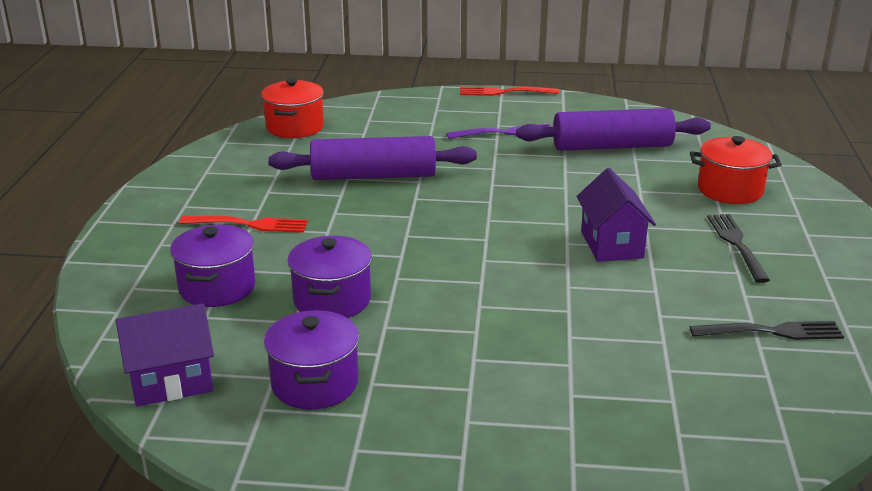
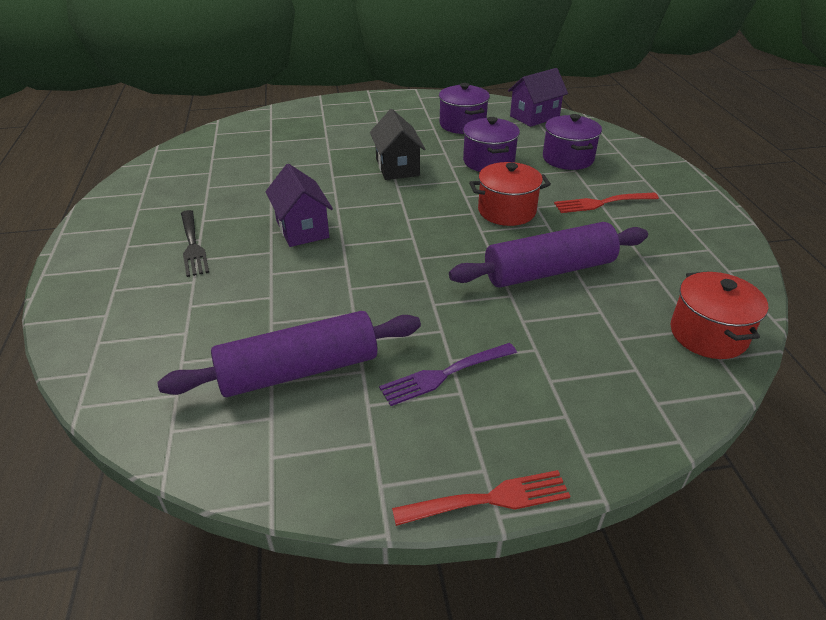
camera: 165 degrees right, 10 degrees up
(469, 311) = (397, 167): none -> black house
(730, 190) = (171, 313): red pot -> red pot (506, 211)
(771, 332) = (198, 181): black fork -> none

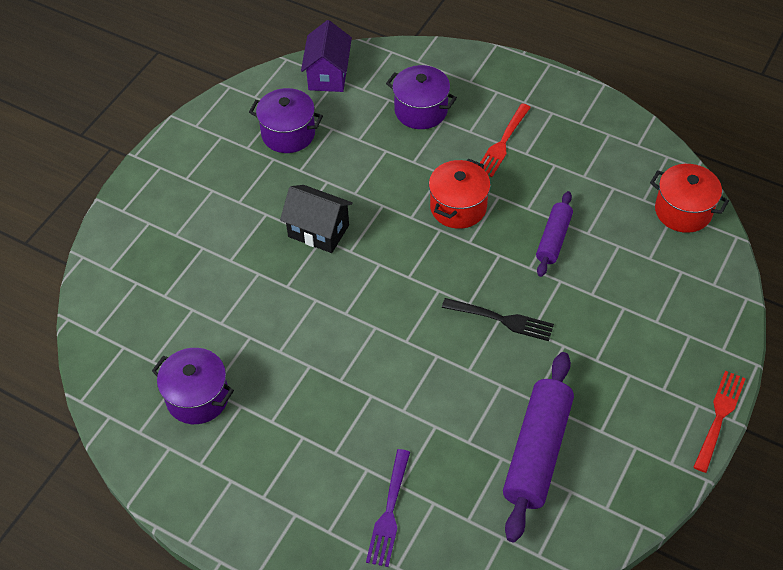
camera: 50 degrees left, 15 degrees up
(192, 245) = (308, 446): black fork -> black fork (501, 319)
(302, 229) = (356, 356): purple house -> none
(445, 374) = (607, 371): purple fork -> purple fork (389, 511)
(488, 161) = (373, 163): purple pot -> purple pot (197, 397)
(549, 270) = (553, 239): purple rolling pin -> purple rolling pin, size x0.58

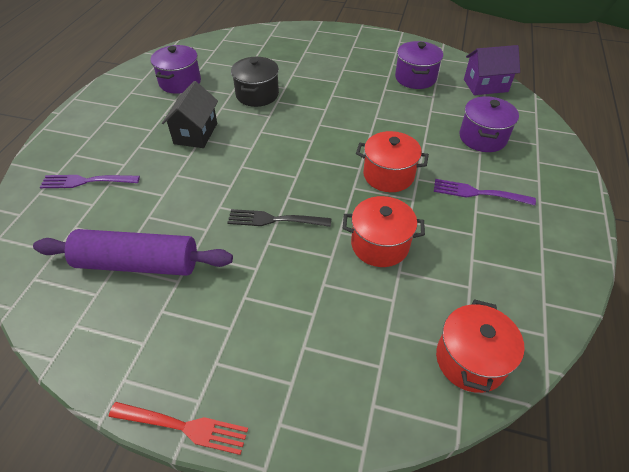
camera: 75 degrees right, 5 degrees down
(264, 306) = (257, 95): none -> black pot
(318, 231) = (332, 106): black house -> black house (196, 133)
(501, 319) = (275, 220): black fork -> black fork turned 90 degrees clockwise
(503, 142) = (479, 193): red fork -> purple fork
(553, 239) = (380, 245): purple rolling pin -> red pot

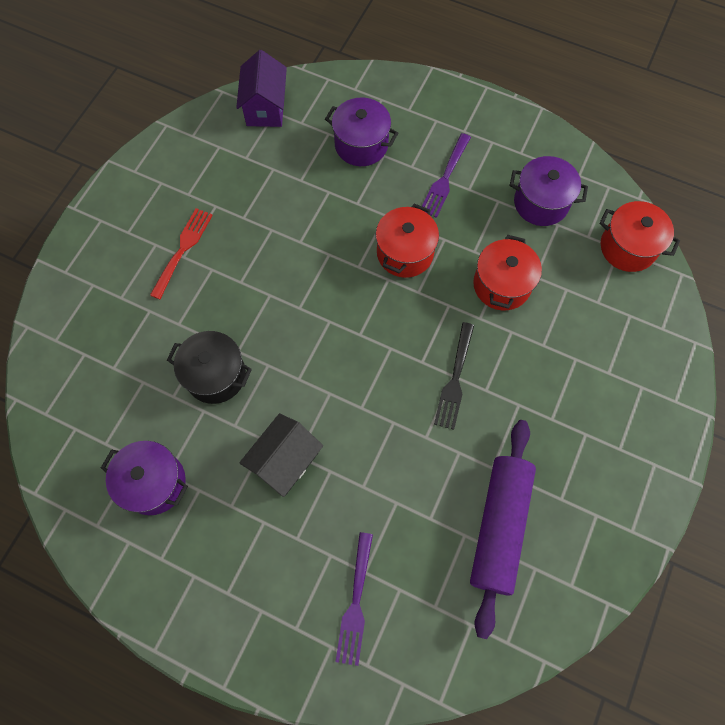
camera: 80 degrees left, 20 degrees up
(182, 427) = (676, 478): red fork -> red fork (182, 250)
(196, 133) = (285, 461): black house -> black house turned 75 degrees counterclockwise
(415, 78) = (229, 177): purple pot -> purple pot (541, 203)

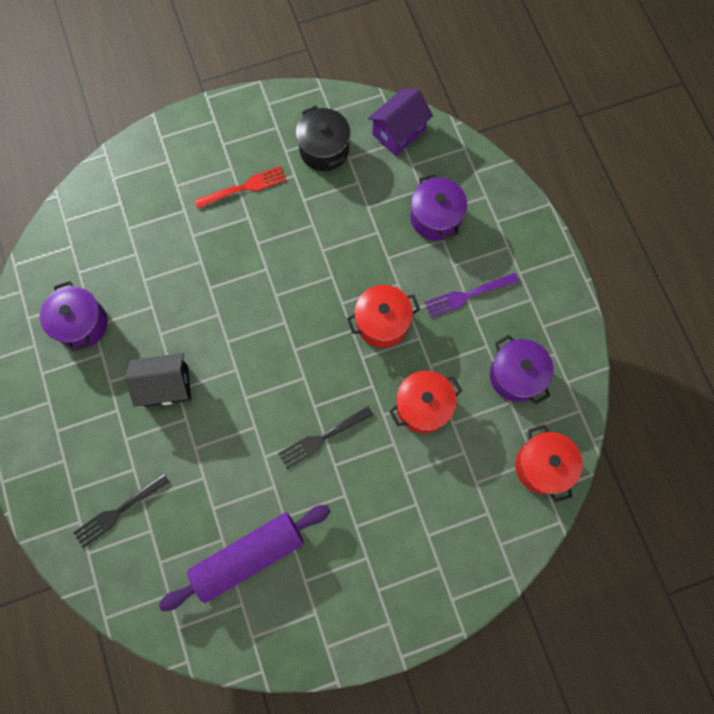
camera: 45 degrees right, 5 degrees up
(216, 375) = (181, 291): black pot -> black pot (324, 150)
(355, 602) = (119, 511): purple fork -> black fork

